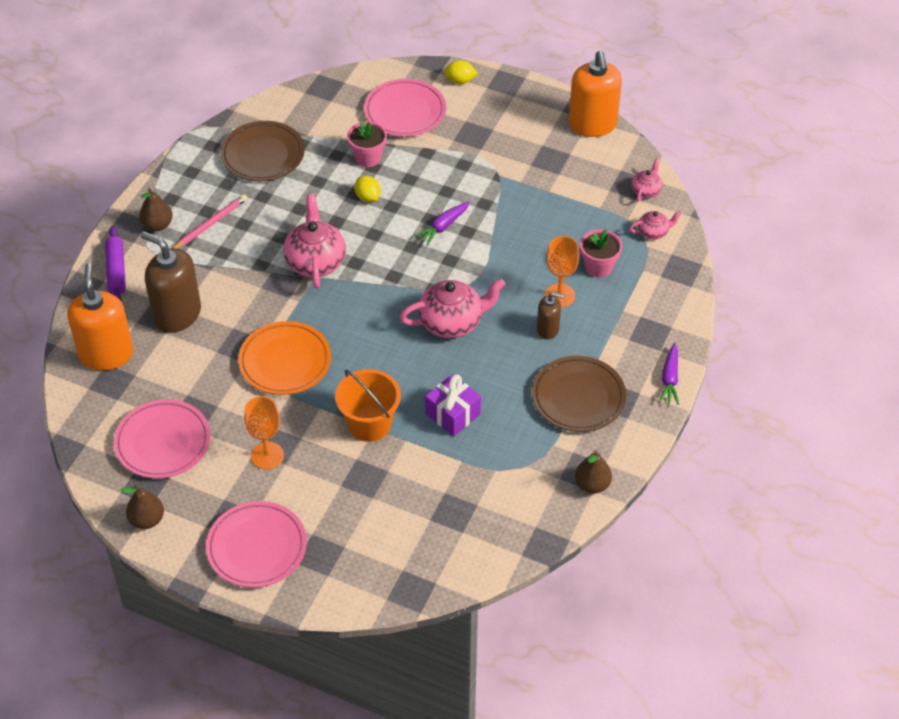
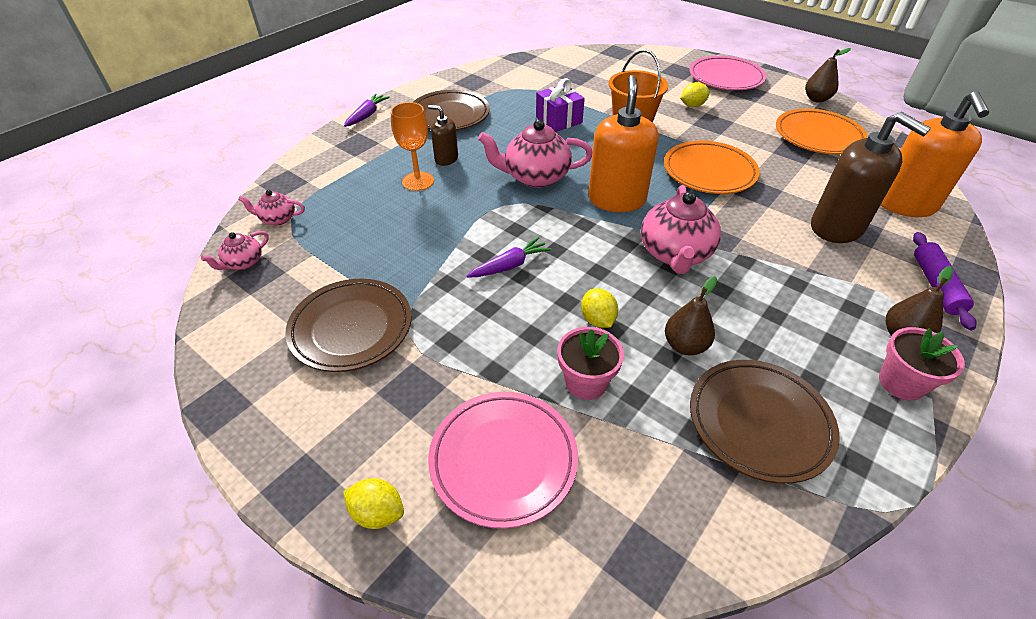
camera: 165 degrees left, 5 degrees down
(163, 442) = (818, 136): pink plate -> orange plate
(210, 224) = (823, 323): pink pencil -> none
(267, 455) = (722, 118): orange goblet -> none
(301, 474) = (692, 106): none -> yellow lemon
(532, 161) = (351, 328): none -> brown plate
(592, 124) = (228, 368): orange soap dispenser -> orange soap dispenser (616, 199)
(592, 485) = (470, 75): brown pear -> brown pear (685, 345)
(598, 267) = (361, 198): pink flower pot -> pink flower pot (901, 383)

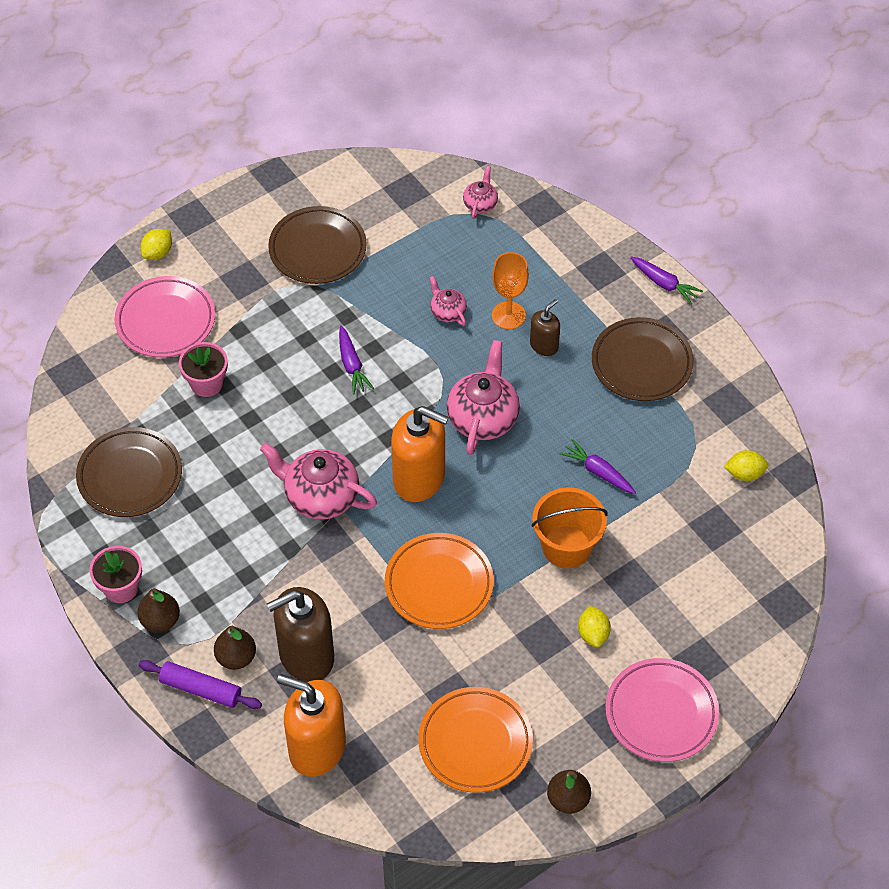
camera: 105 degrees right, 10 degrees up
(243, 262) = (424, 182): pink teapot -> pink teapot (447, 312)
(558, 120) = (598, 472): purple gift -> purple carrot
(597, 320) = (264, 410): yellow lemon -> yellow lemon (744, 474)
(685, 345) = (214, 460): brown pear -> brown pear (236, 657)

